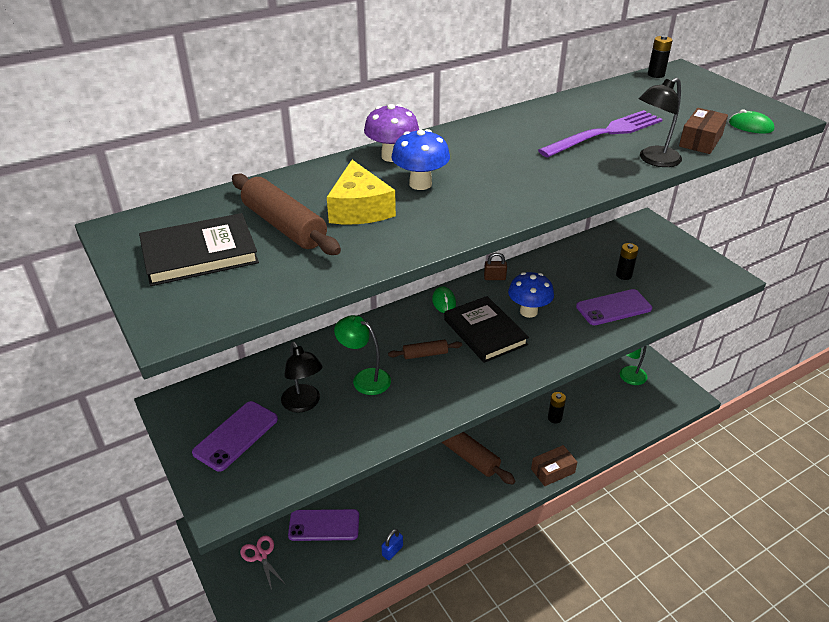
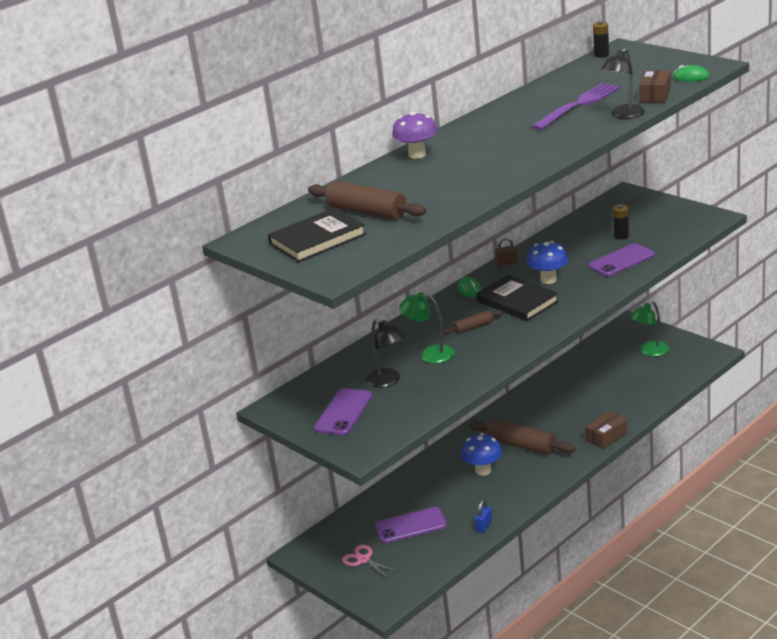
camera: 10 degrees left, 10 degrees down
(359, 209) = (416, 190): yellow cheese -> none
(420, 184) = (452, 167): blue mushroom -> blue mushroom (483, 470)
(554, 418) = (592, 398): black battery -> none

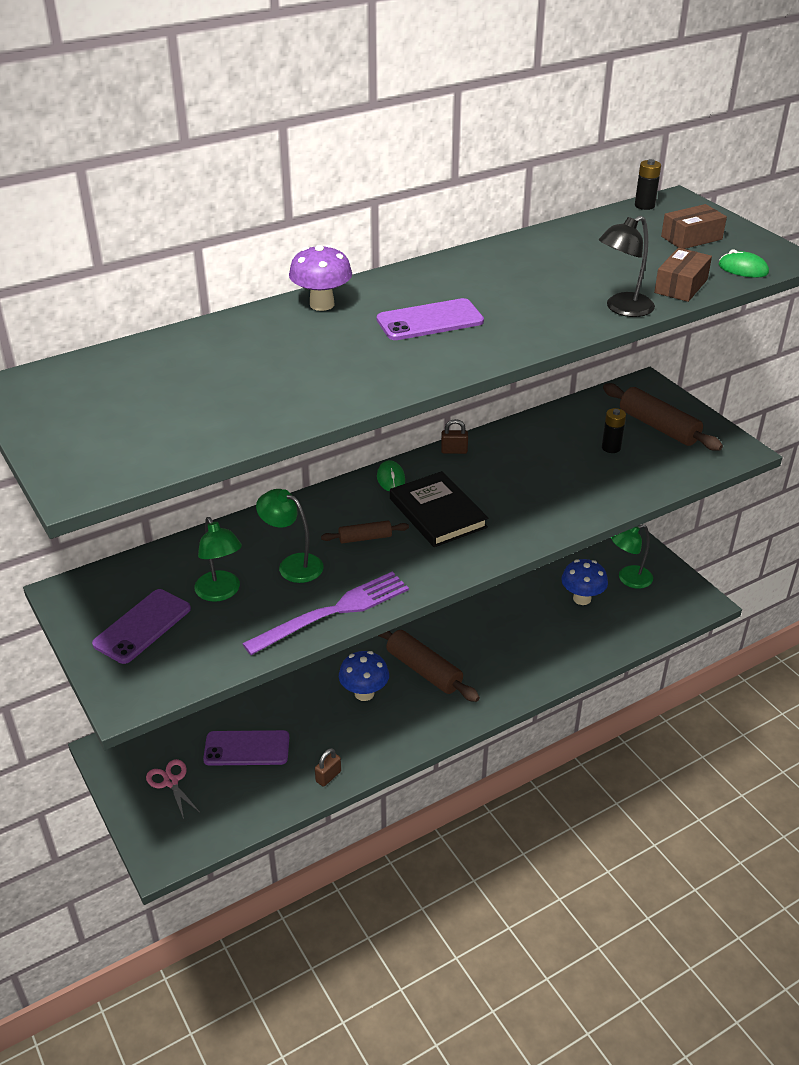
camera: 10 degrees right, 10 degrees up
(317, 239) = (104, 412): black book -> none
(367, 212) = (197, 382): brown rolling pin -> brown rolling pin (658, 427)
(388, 381) = (221, 592): black lamp -> green lamp
(484, 526) = (328, 776): blue padlock -> brown padlock
(548, 280) = (491, 490): blue mushroom -> blue mushroom (582, 598)
(578, 105) = (571, 278): purple fork -> purple fork (333, 612)
(606, 437) = (527, 688): brown box -> brown box (691, 238)
(621, 260) = (594, 485): purple phone -> purple phone (430, 320)

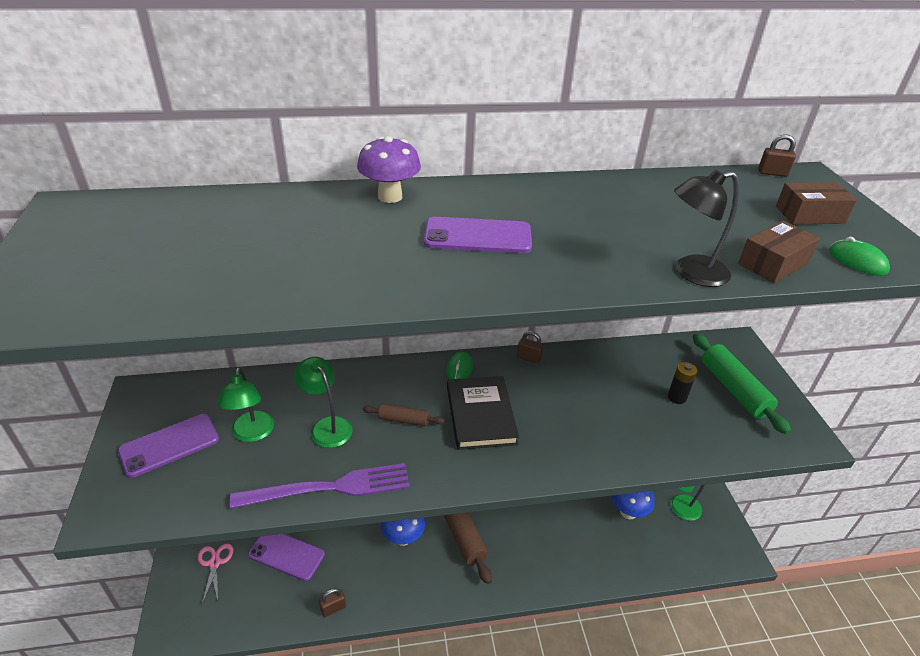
camera: 20 degrees right, 0 degrees up
(644, 206) = (772, 173): black battery -> brown padlock
(658, 427) = (733, 389): brown rolling pin -> green rolling pin

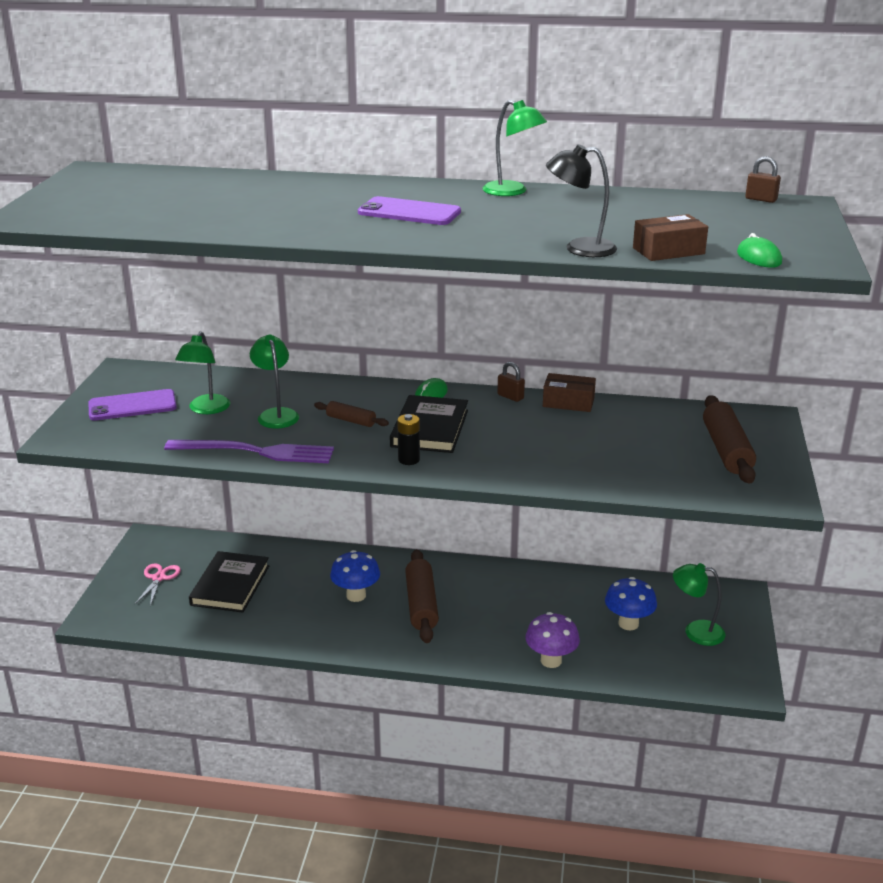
camera: 20 degrees right, 10 degrees down
(286, 554) = (230, 585): purple phone -> black book
(333, 608) = (258, 633): brown padlock -> none
(390, 196) = (355, 184): purple mushroom -> purple mushroom (551, 660)
(553, 189) = (512, 192): none -> green lamp
(676, 397) = (653, 446): black battery -> black battery (409, 460)
(733, 389) = (726, 450): green rolling pin -> brown rolling pin
(809, 215) = (756, 228): brown box -> brown box (568, 402)

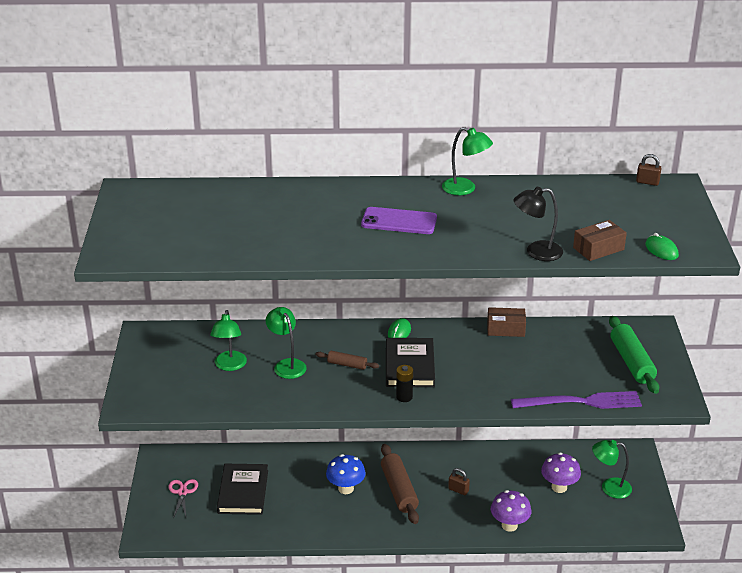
camera: 10 degrees left, 5 degrees up
(132, 406) = (169, 368): purple phone -> none
(256, 452) = (286, 403): purple fork -> purple fork (581, 402)
(510, 397) = (460, 328): brown padlock -> brown padlock (458, 490)
(628, 623) = (559, 487): blue mushroom -> purple mushroom
(726, 450) = (631, 362): brown rolling pin -> green rolling pin

